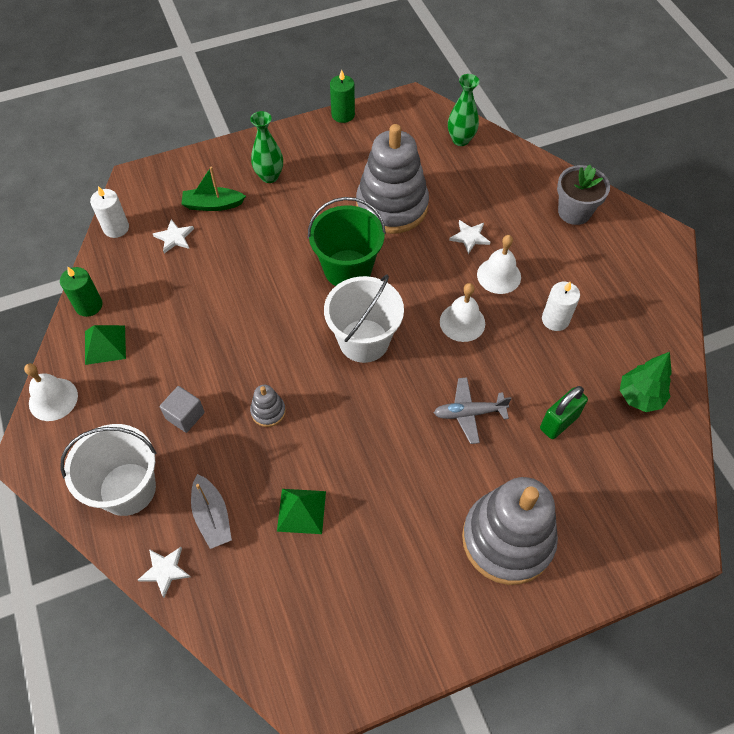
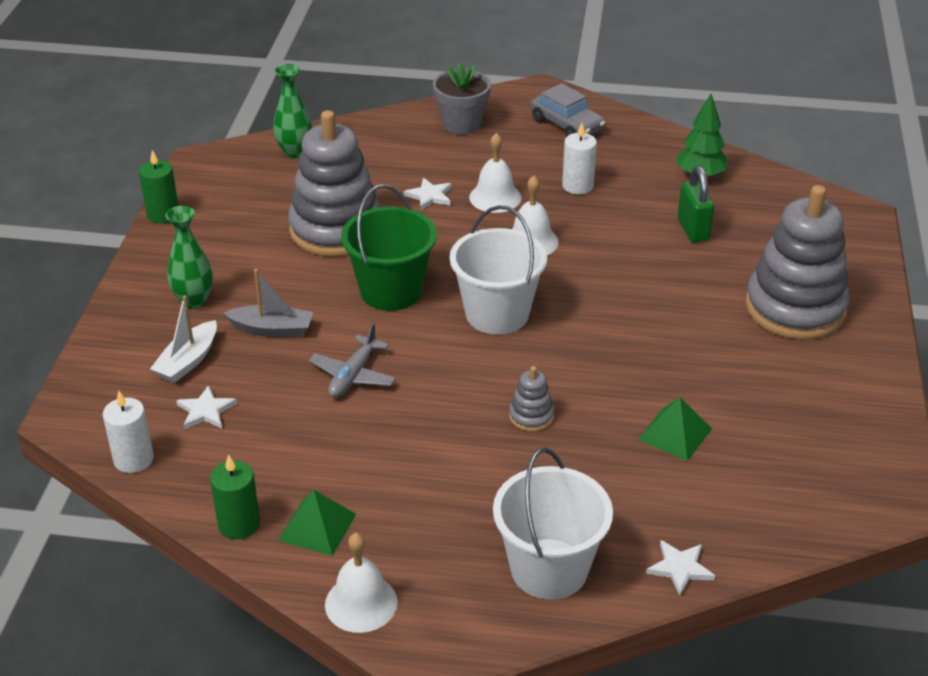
camera: 60 degrees left, 20 degrees down
(185, 415) = (484, 486): grey cube -> none
(212, 516) = (635, 506): grey boat -> grey boat (272, 329)
(213, 205) = (188, 361): green boat -> white boat
(469, 413) = (642, 278): grey plane -> grey plane (353, 375)
(632, 276) = (567, 125): none -> grey car

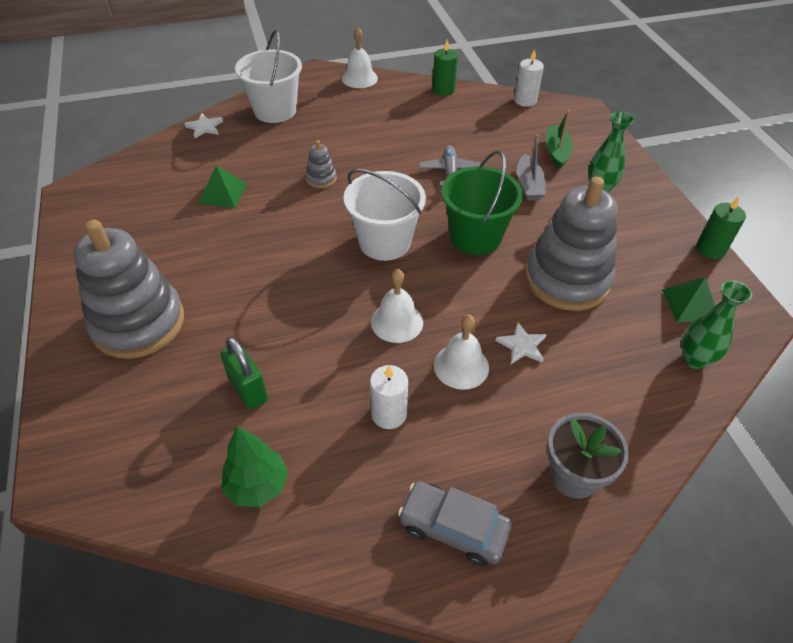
camera: 155 degrees right, 10 degrees up
(188, 361) = (557, 152): white boat -> green boat
(206, 411) = (515, 130): white star -> none
(272, 329) = (529, 185): grey boat -> grey boat turned 75 degrees counterclockwise
(317, 527) = (404, 98): green pyramid -> green pyramid (690, 304)

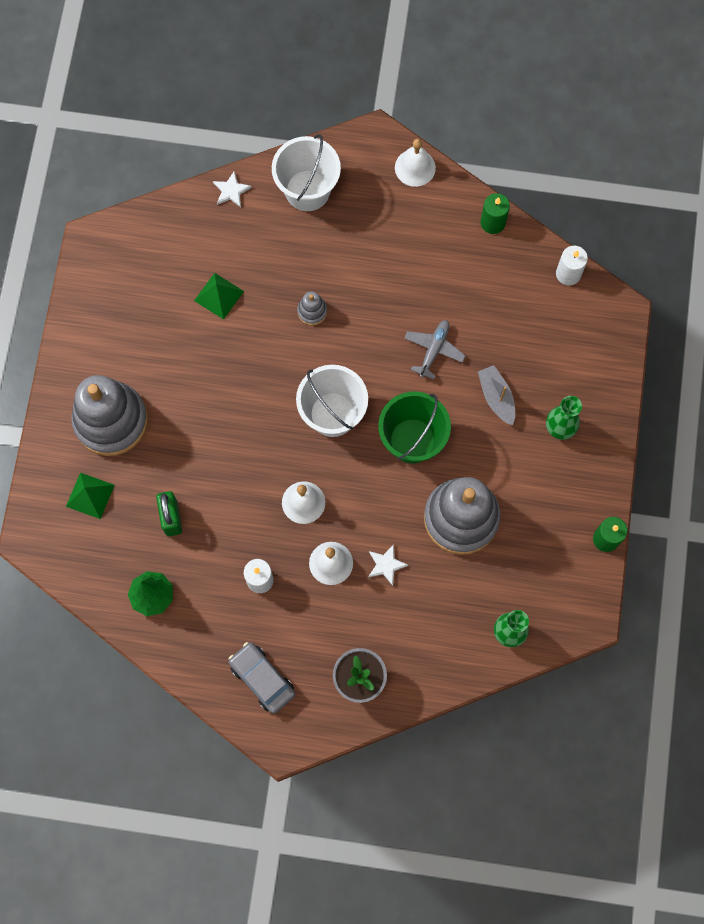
camera: 25 degrees right, 25 degrees up
(529, 185) = (496, 397): grey boat -> grey boat turned 135 degrees clockwise
(557, 152) = (551, 364): green boat -> none
(690, 304) = (544, 584): green pyramid -> green pyramid (90, 495)

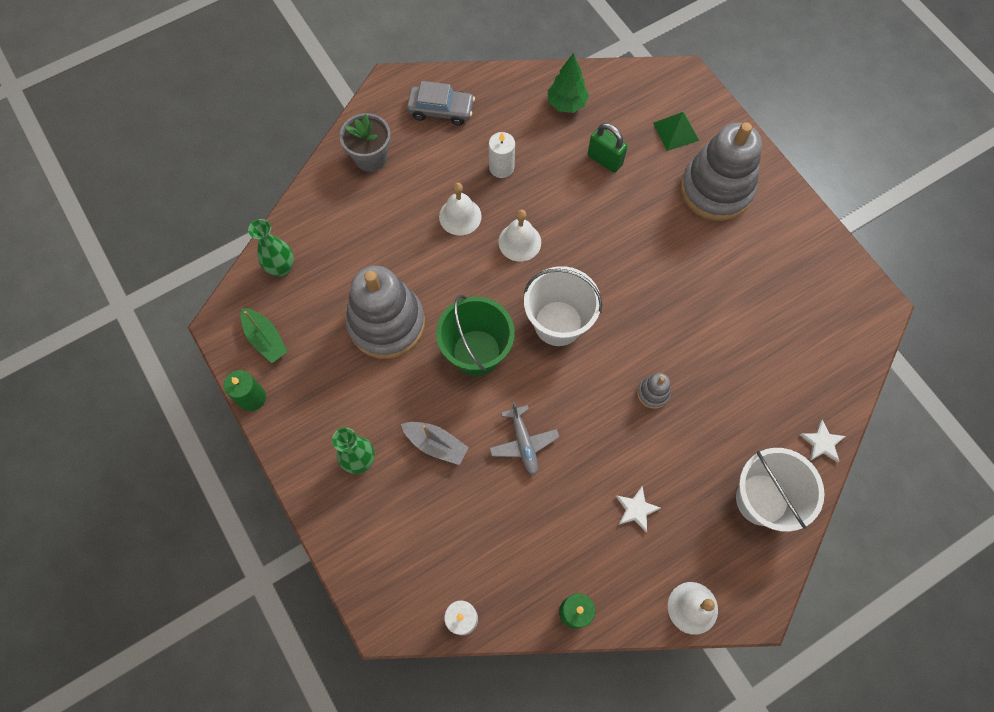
camera: 140 degrees right, 5 degrees down
(219, 295) = (738, 344): green pyramid -> none
(386, 565) = (417, 245): white star -> white star (636, 509)
(563, 579) = (265, 339): none -> green boat

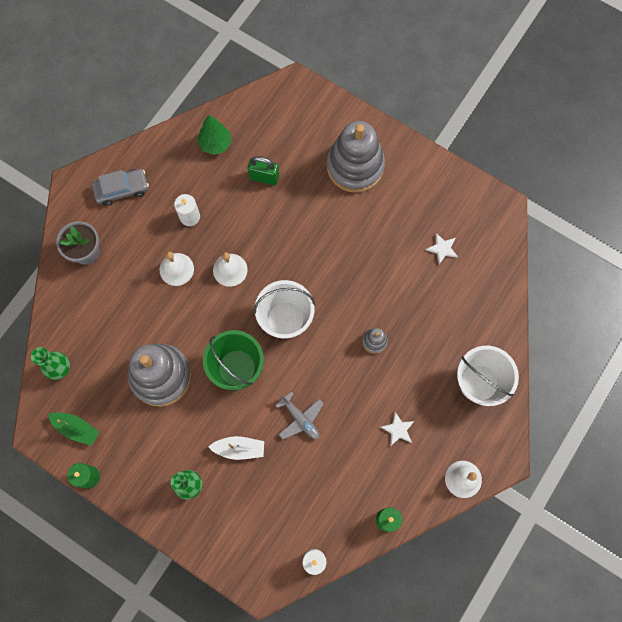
camera: 25 degrees left, 5 degrees up
(436, 444) = (239, 448): grey boat -> white boat
(676, 131) = (306, 132): green pyramid -> none
(822, 443) = (502, 324): white star -> white star (442, 249)

